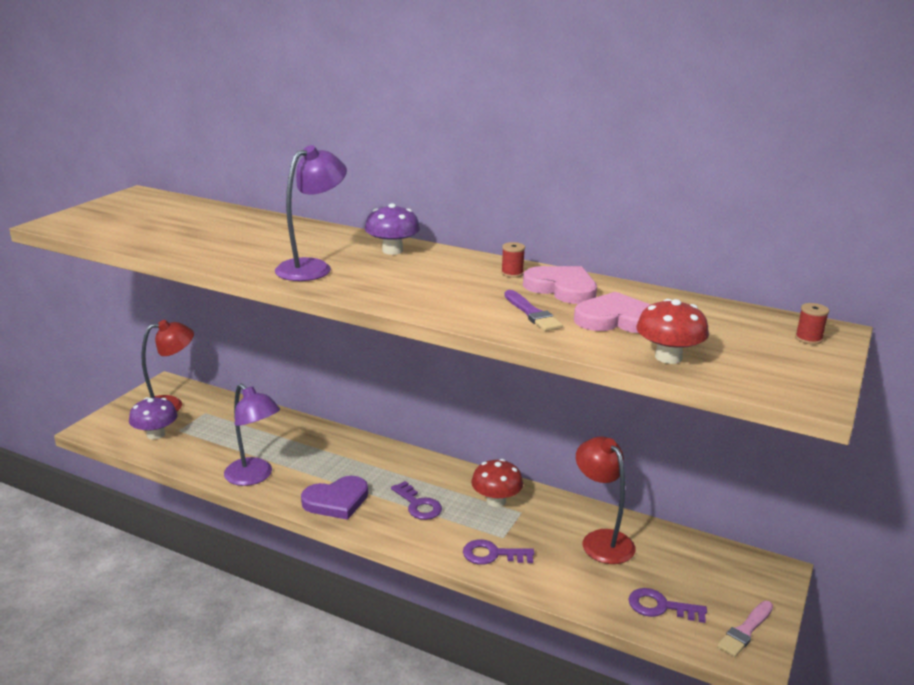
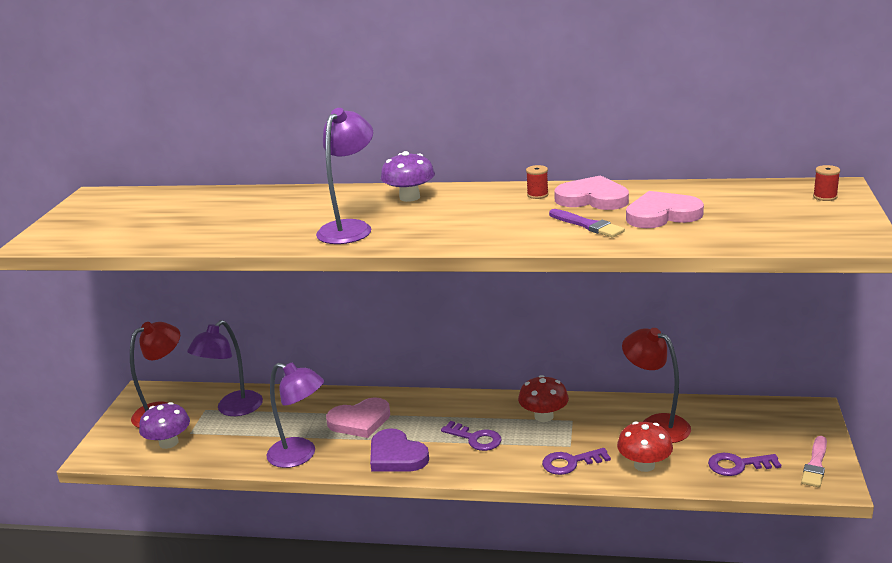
camera: 15 degrees left, 0 degrees up
(227, 418) = (233, 409): none -> purple lamp
(326, 459) = (360, 421): none -> pink heart
(336, 501) = (396, 456): purple heart -> purple heart turned 90 degrees clockwise
(668, 357) = (731, 236): red mushroom -> red mushroom (644, 465)

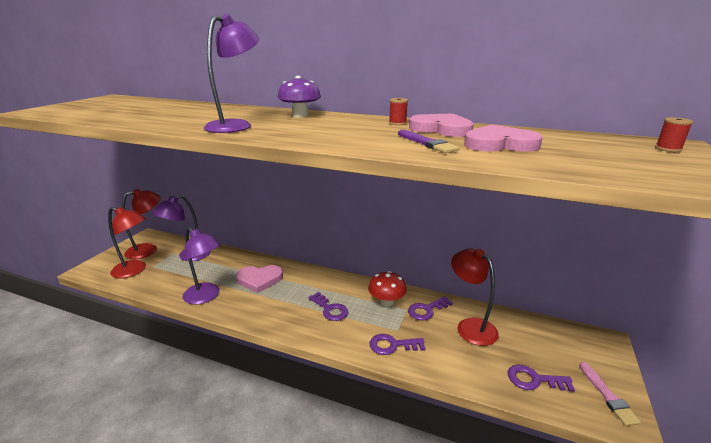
camera: 10 degrees right, 0 degrees up
(169, 443) = (134, 270): purple mushroom -> red lamp
(396, 456) = (268, 311): purple heart -> none
(598, 416) = (427, 310): none -> purple key
(644, 465) = (452, 361): red mushroom -> none
(815, 464) = (607, 396): pink brush -> pink brush turned 45 degrees counterclockwise

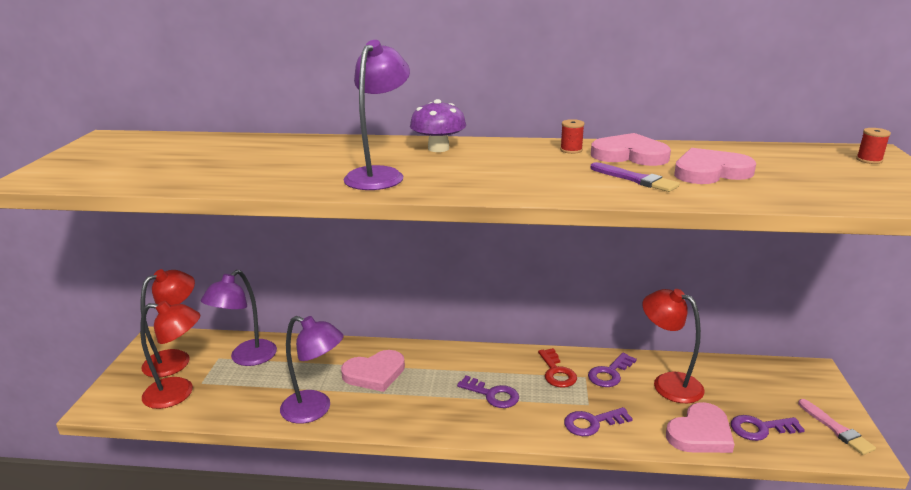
camera: 15 degrees left, 0 degrees up
(386, 302) = (557, 372): red mushroom -> red key
(478, 372) = (700, 433): none -> pink heart

